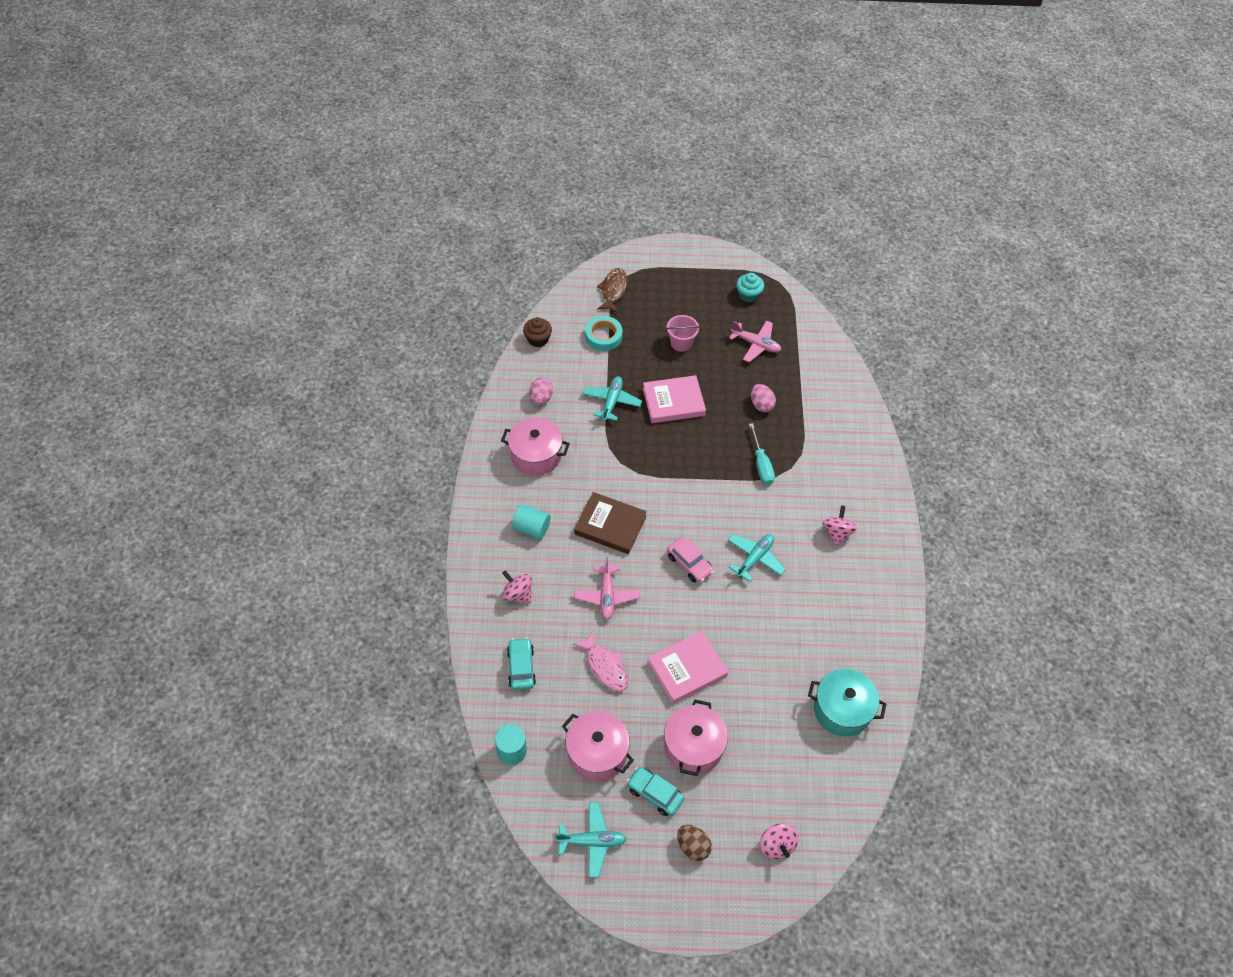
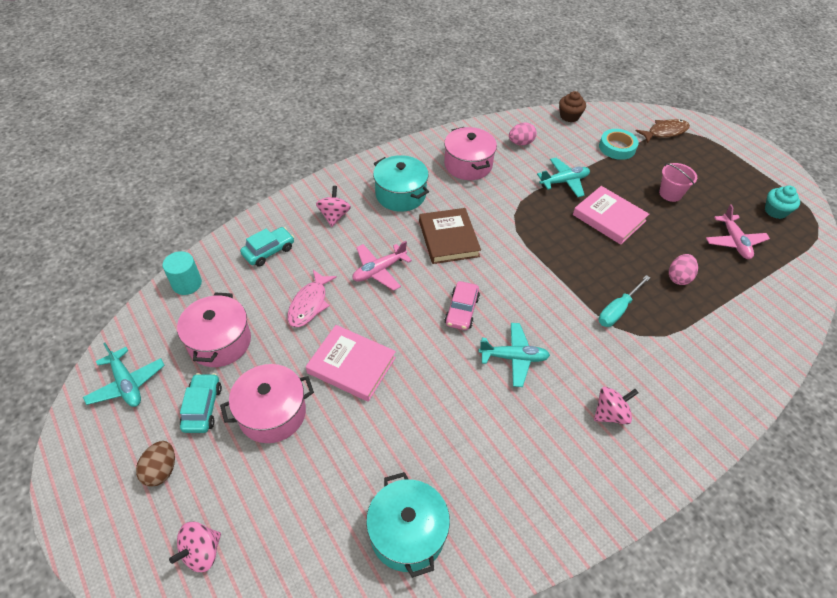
camera: 55 degrees right, 5 degrees down
(531, 528) = (400, 194): turquoise cylinder -> turquoise pot

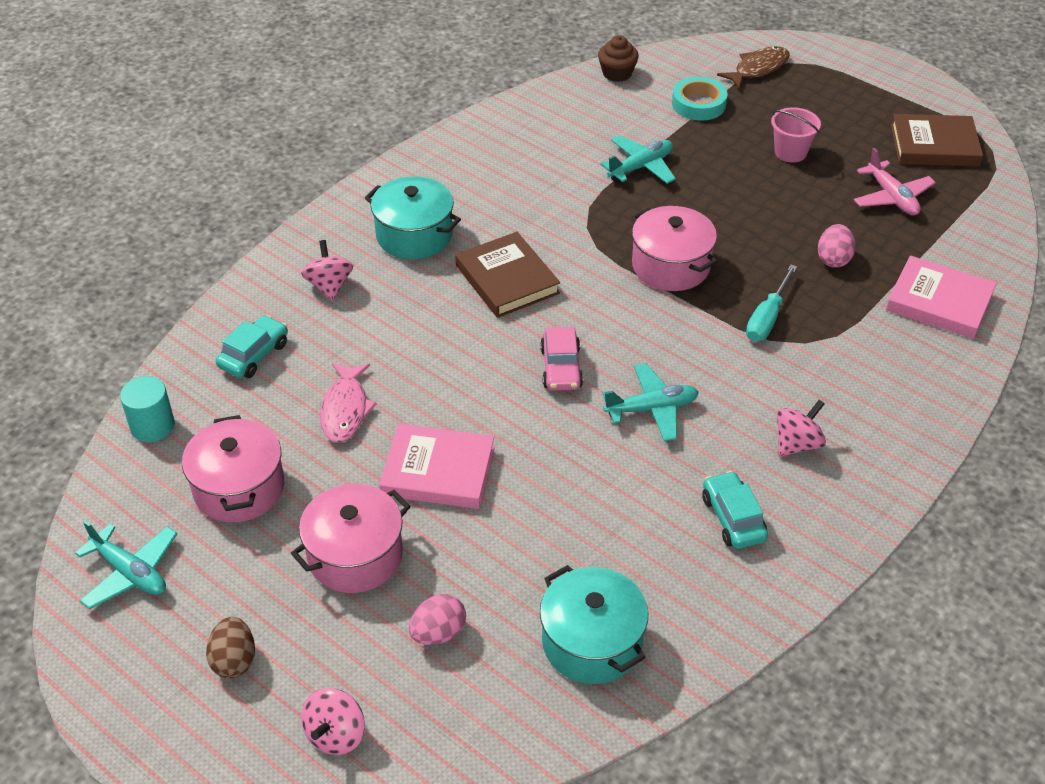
camera: 15 degrees left, 5 degrees down
(202, 407) = (254, 573): turquoise car -> turquoise car (733, 518)
(379, 270) = (426, 343): pink plane -> none
(468, 165) = (496, 173): pink pot -> pink pot (670, 266)
(520, 143) = (560, 126): pink egg -> pink egg (438, 633)
(609, 218) = (718, 202): pink book -> pink book (939, 302)
(775, 211) = (934, 145): turquoise cupcake -> brown book

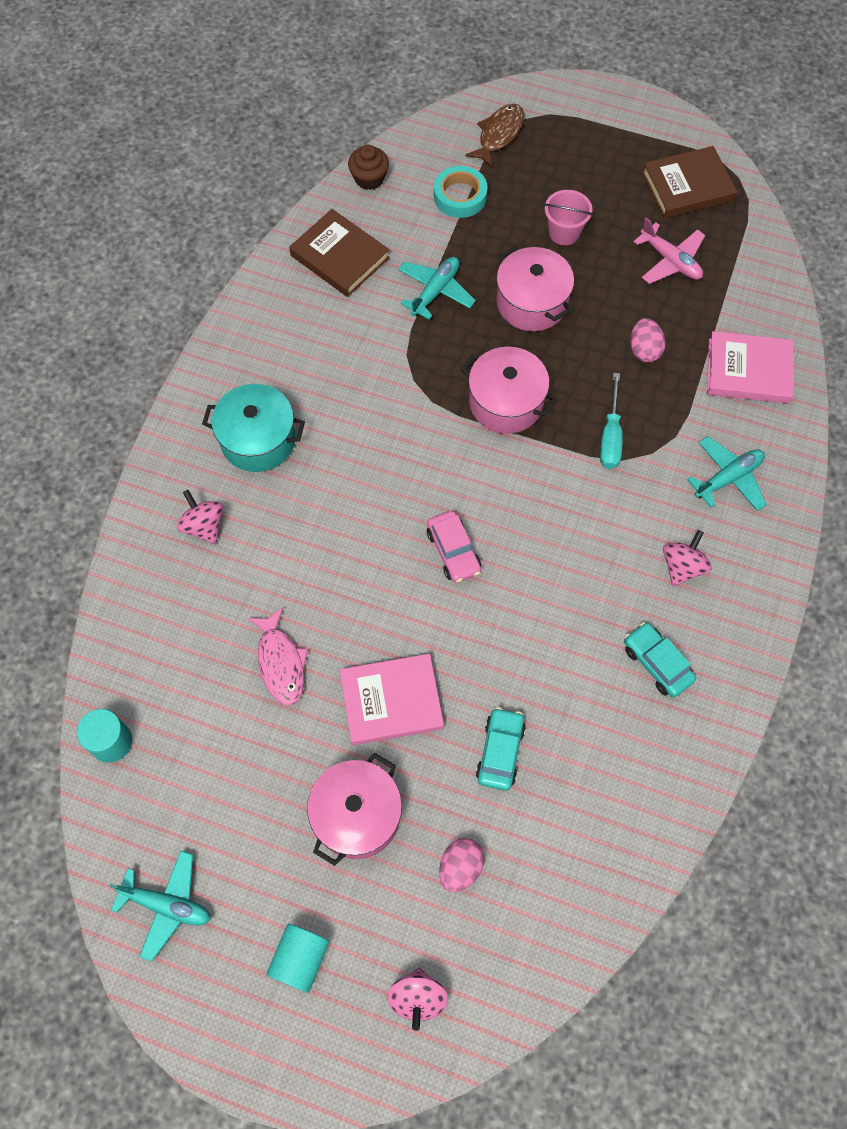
camera: 20 degrees left, 20 degrees up
(234, 660) = (300, 959): brown egg -> turquoise cylinder
(239, 488) = (222, 781): pink pot -> pink pot (531, 303)
(254, 355) = (169, 630): turquoise car -> turquoise car (500, 752)
(507, 279) = (365, 465): brown book -> brown book (340, 256)
(592, 642) = (589, 829): turquoise pot -> none
(652, 409) = (548, 570): turquoise plane -> turquoise plane (728, 478)

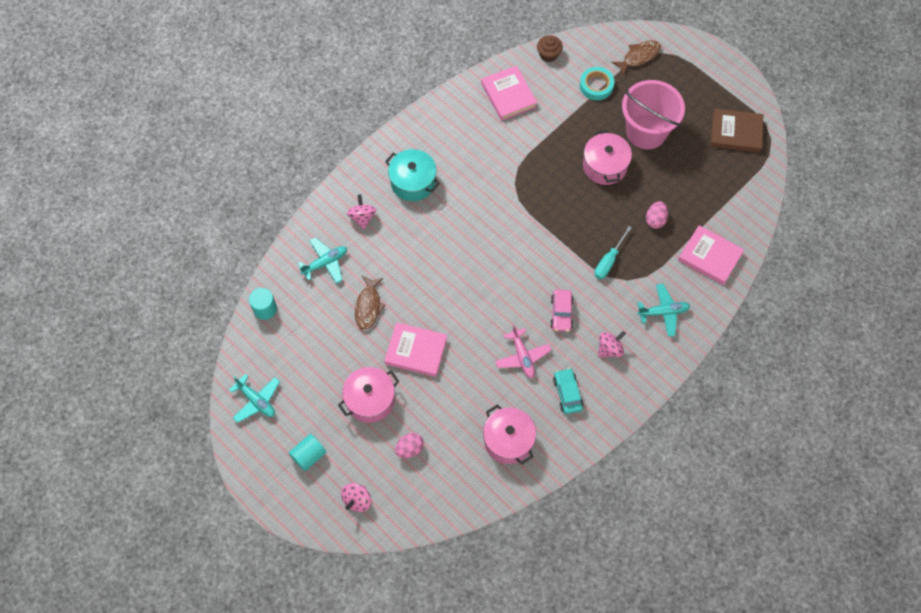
camera: 25 degrees right, 0 degrees up
(281, 663) = (368, 306): pink fish -> brown fish
(340, 256) = (508, 95): brown book -> pink book
(435, 291) = (553, 137): turquoise plane -> turquoise plane (325, 263)
(453, 551) = (488, 287): pink car -> pink car (561, 313)
(500, 752) = (459, 401): turquoise car -> none
(506, 402) = (559, 217): pink pot -> pink pot (508, 440)
(564, 232) = (646, 132): pink bucket -> pink bucket, size x2.05
(670, 261) = (700, 173): pink plane -> pink plane (522, 356)

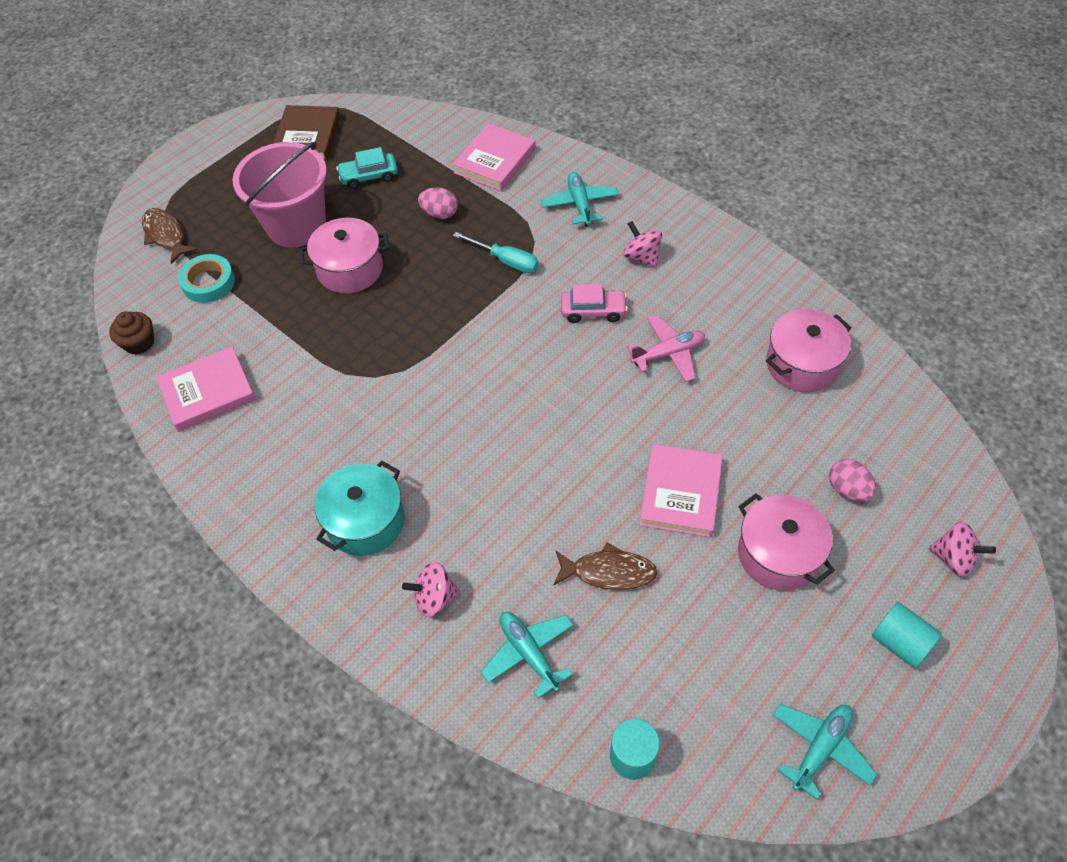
camera: 90 degrees left, 10 degrees down
(567, 393) = (716, 300): turquoise car -> turquoise car (369, 176)

